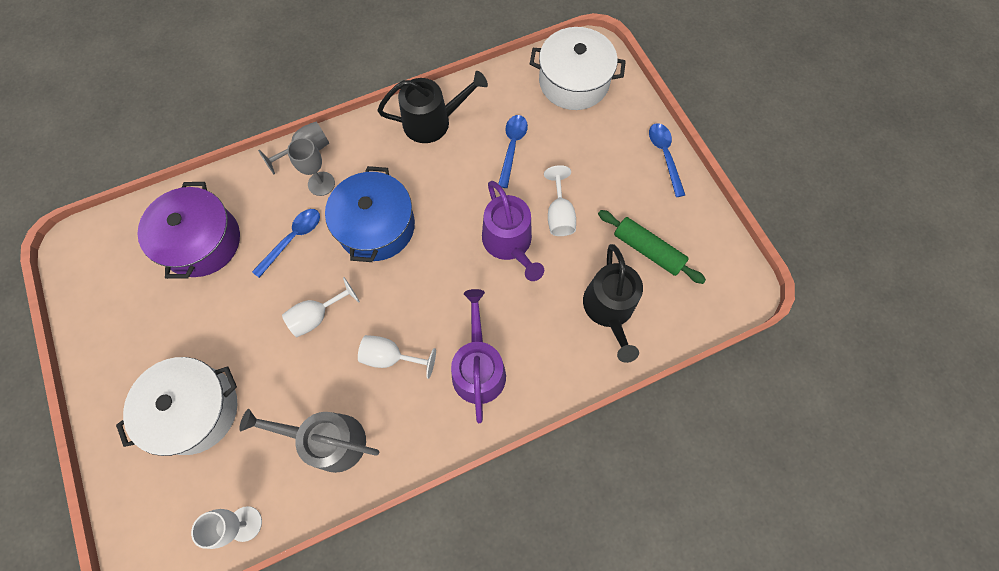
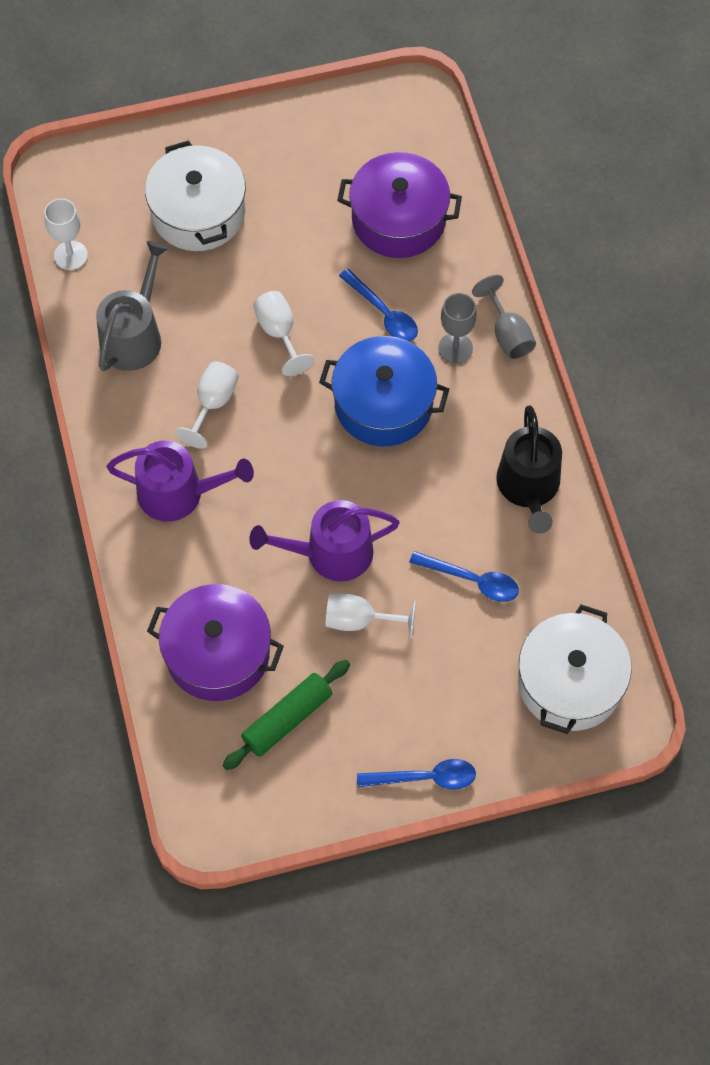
camera: 100 degrees right, 5 degrees down
(609, 309) = (217, 653): black watering can -> purple pot

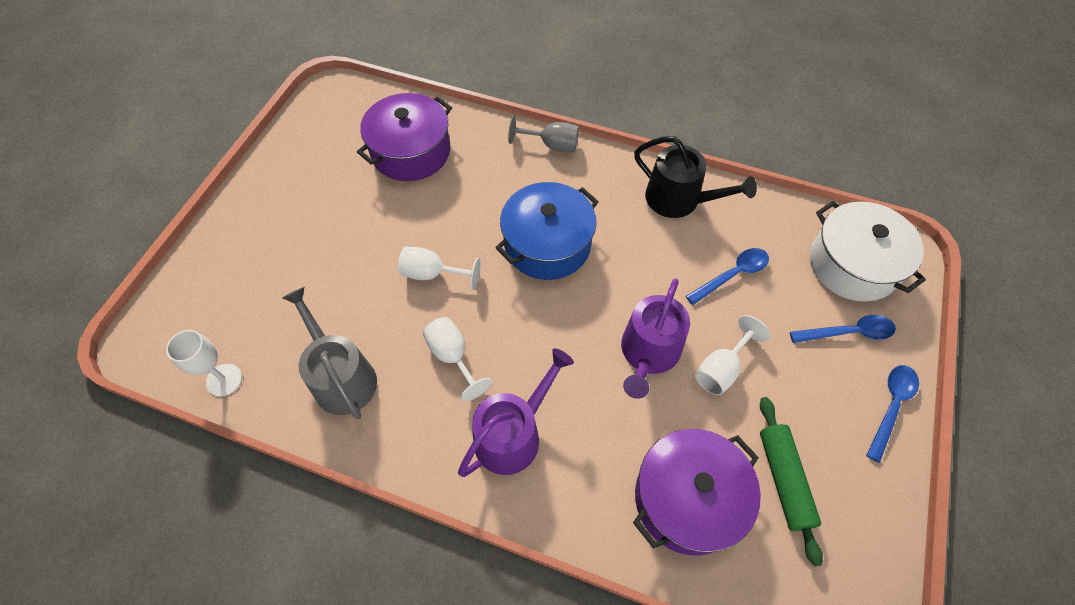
camera: 55 degrees left, 5 degrees down
(198, 213) = (282, 265): white pot -> none
(383, 313) = (474, 202): blue spoon -> blue spoon (848, 333)
(455, 348) = (538, 178): grey goblet -> none

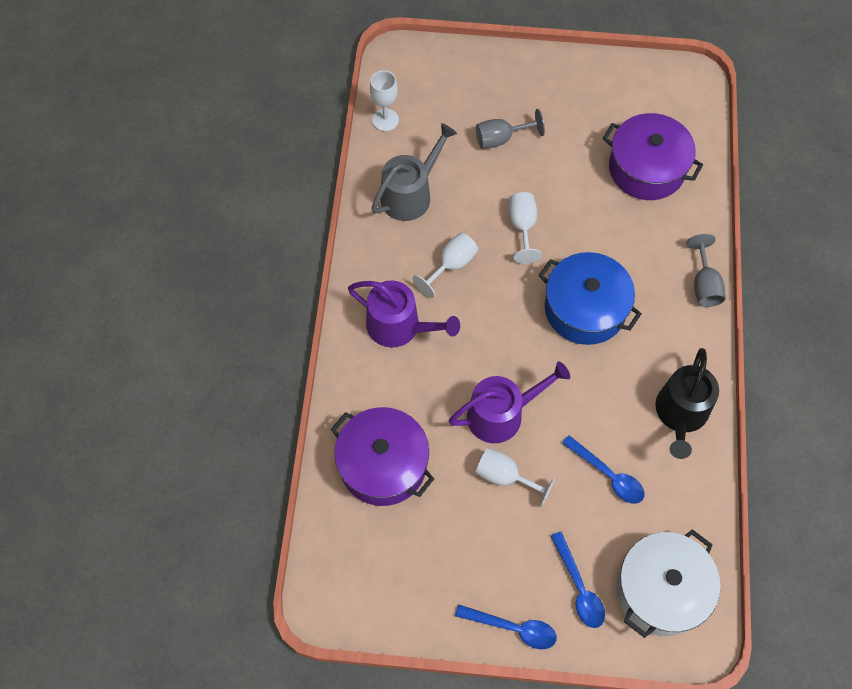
camera: 75 degrees right, 5 degrees up
(314, 265) = (501, 139): none -> grey goblet
(648, 353) = (501, 414): purple watering can -> purple watering can turned 150 degrees clockwise
(783, 480) = (418, 538): green rolling pin -> none

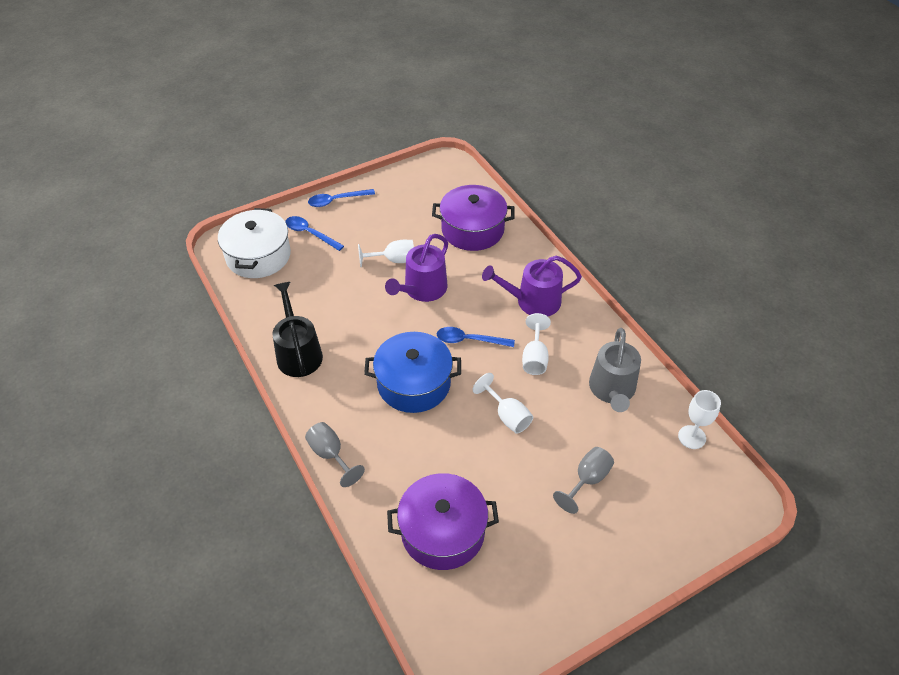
camera: 145 degrees right, 15 degrees down
(608, 475) = (328, 293): blue spoon -> blue spoon (469, 340)

